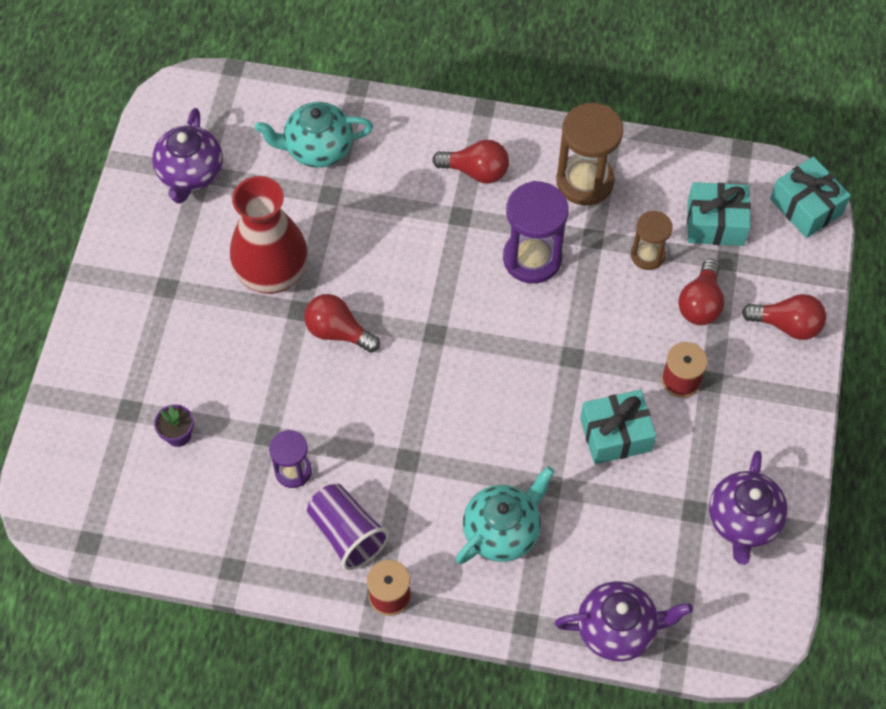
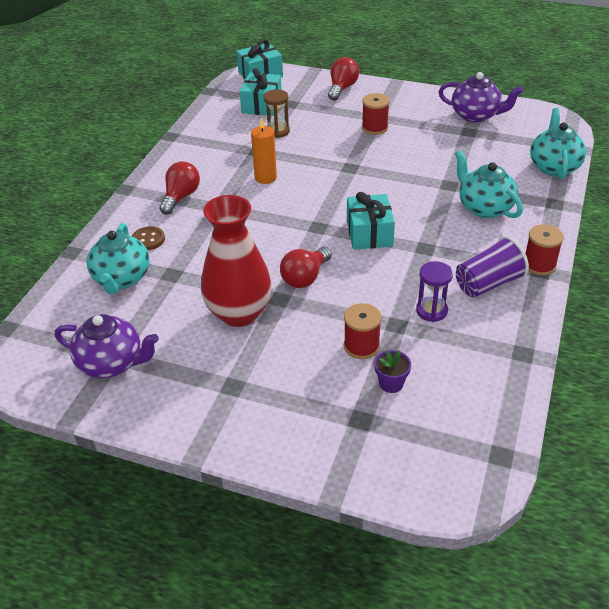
camera: 80 degrees left, 20 degrees down
(231, 401) = (361, 346): none -> red spool
(388, 157) = (148, 239): none -> brown button
(532, 258) = (265, 177): purple hourglass -> orange candle
(585, 181) = (209, 150): brown hourglass -> none
(615, 434) = (412, 155): turquoise gift -> turquoise gift (369, 233)
(617, 629) = (554, 166): purple teapot -> turquoise teapot
(700, 303) = (319, 115): red light bulb -> none

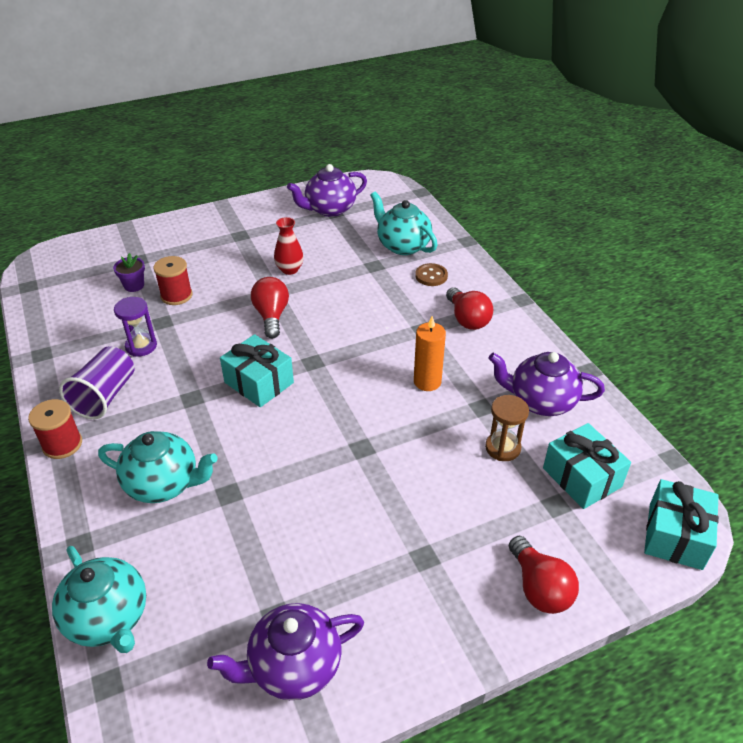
camera: 135 degrees right, 0 degrees up
(223, 137) = (541, 401): none -> purple teapot
(239, 313) = (289, 269): red vase -> red vase, size x0.48
(374, 127) = (405, 533): red spool -> none

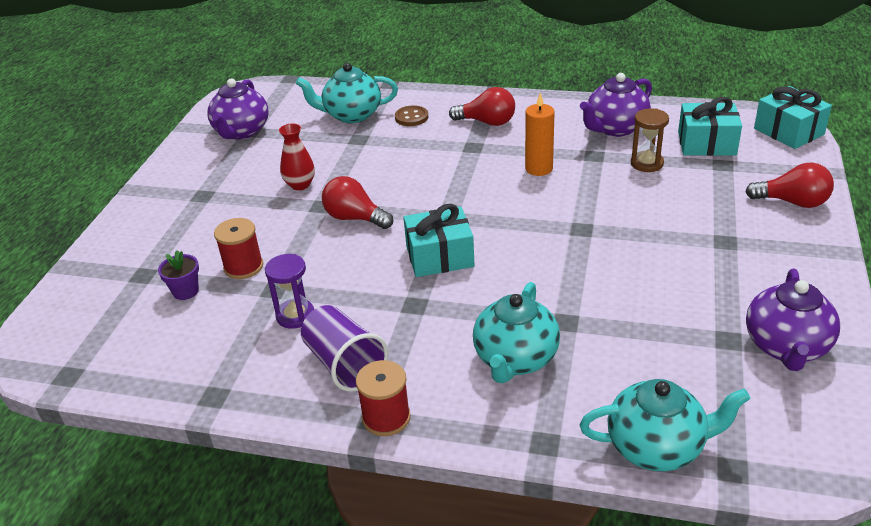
camera: 50 degrees left, 5 degrees down
(164, 484) = (515, 359): turquoise teapot -> turquoise teapot turned 150 degrees clockwise

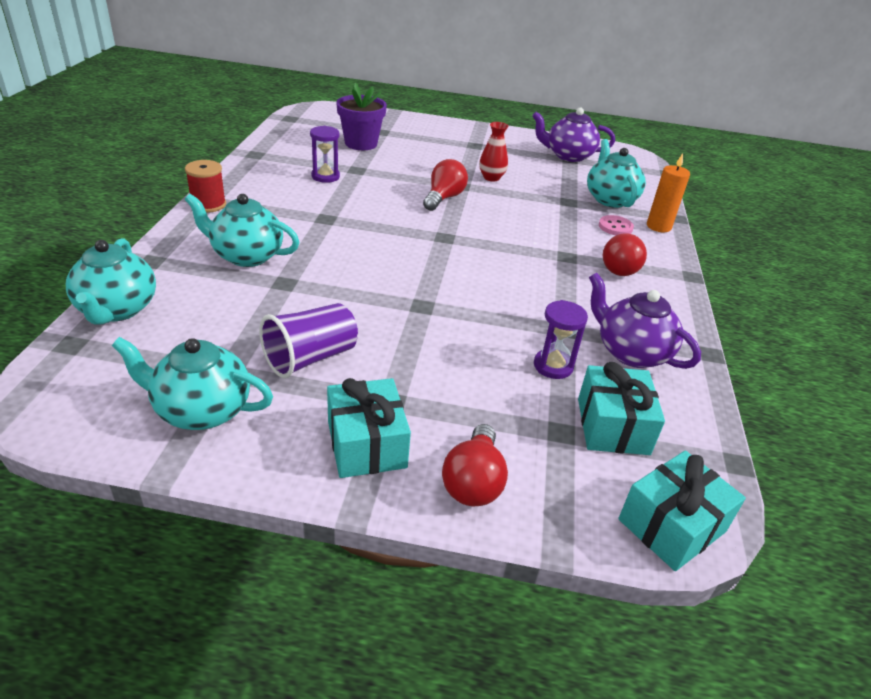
camera: 80 degrees right, 0 degrees up
(185, 291) = (361, 143): purple flower pot -> purple flower pot, size x1.82
(243, 267) = (385, 160): red spool -> none
(344, 364) = (268, 192): purple cup -> purple cup (310, 358)
(411, 117) = (615, 227): brown button -> pink button
(439, 256) = (386, 231): turquoise gift -> turquoise gift (366, 444)
(539, 168) = (531, 291): orange candle -> orange candle (658, 226)
(647, 163) = (553, 366): brown hourglass -> purple hourglass
(786, 347) = (201, 410): purple teapot -> turquoise teapot

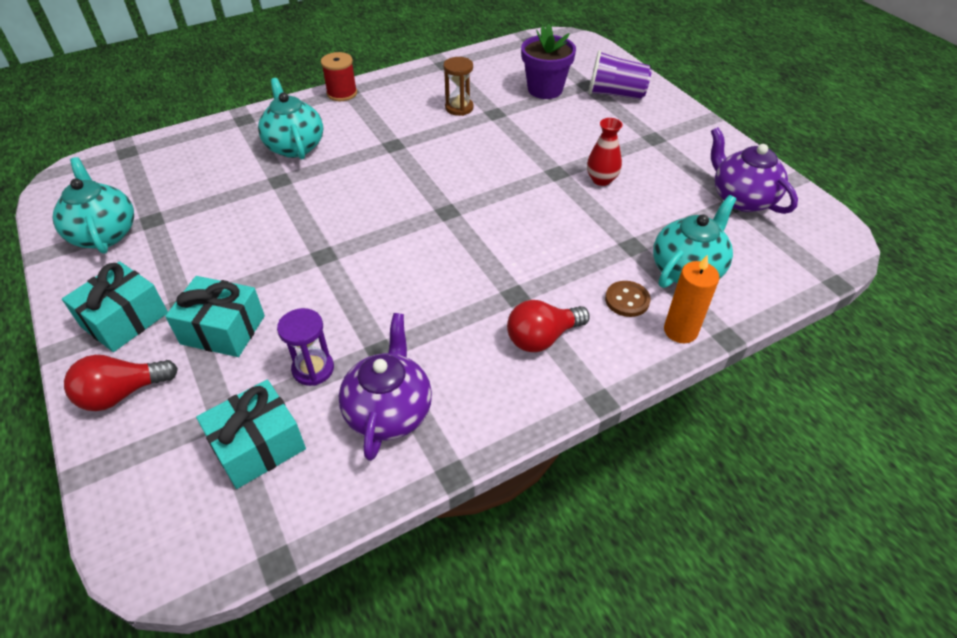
camera: 55 degrees right, 10 degrees up
(117, 309) = (176, 143): turquoise teapot -> none
(310, 358) = (199, 242): purple cup -> purple cup (615, 94)
(325, 176) = (459, 108): purple hourglass -> brown hourglass
(444, 198) = (516, 176): red light bulb -> none
(615, 227) = (627, 300): pink button -> brown button
(671, 525) = (150, 541): turquoise gift -> turquoise gift (223, 330)

